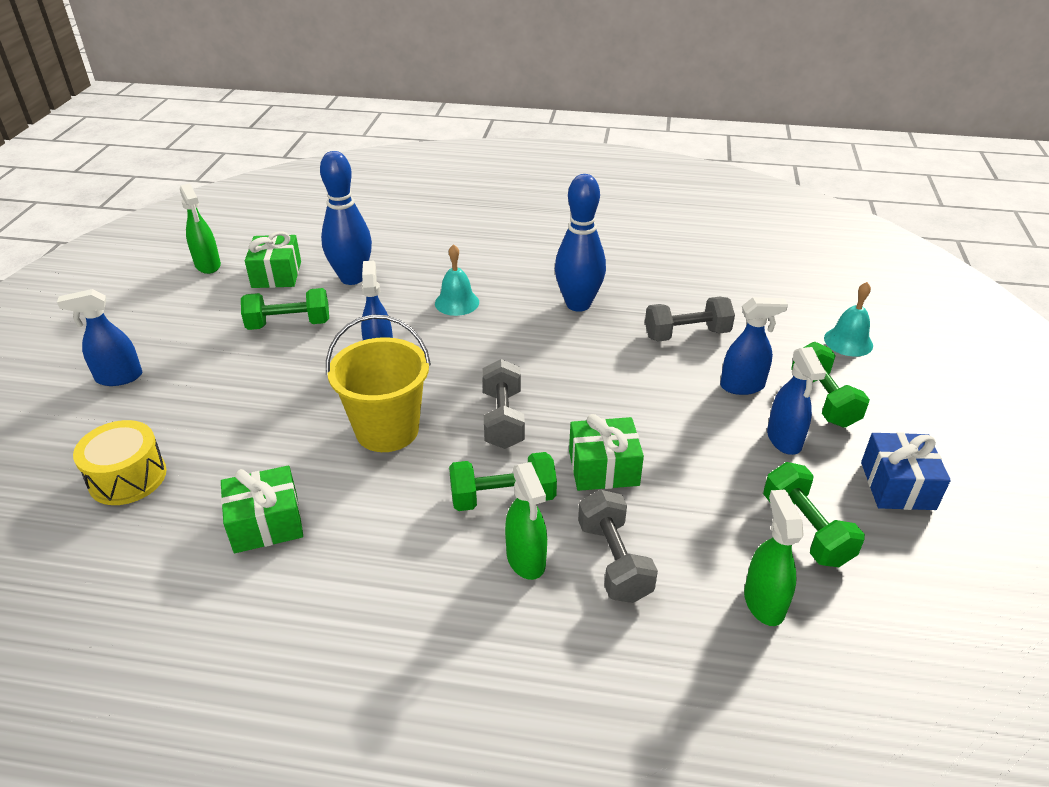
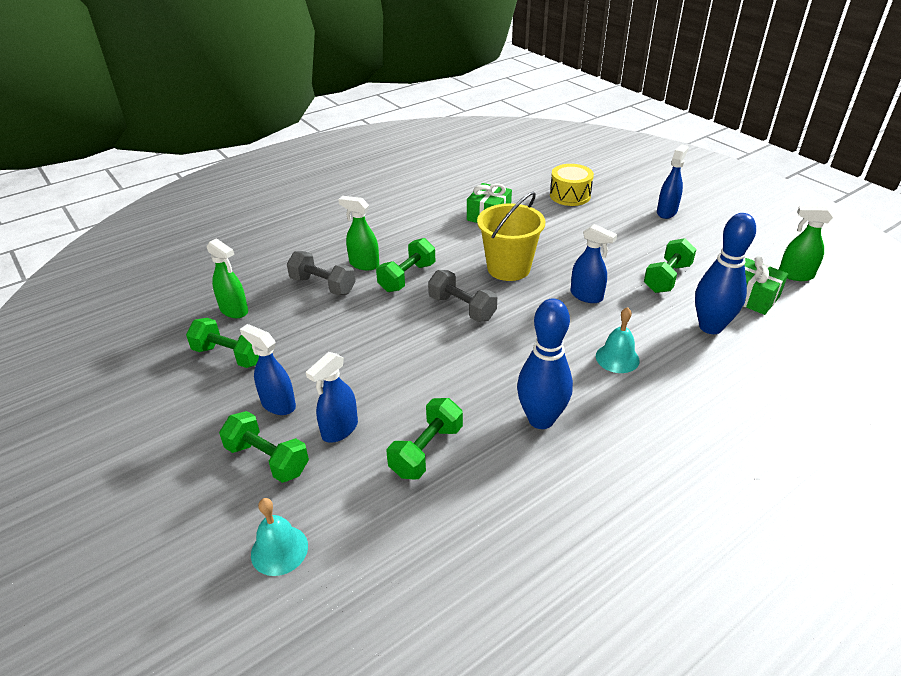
camera: 135 degrees right, 0 degrees up
(603, 468) = (374, 319): green gift -> none
(686, 334) = (426, 451): grey dumbbell -> green dumbbell
(897, 485) = (180, 419): blue gift -> none

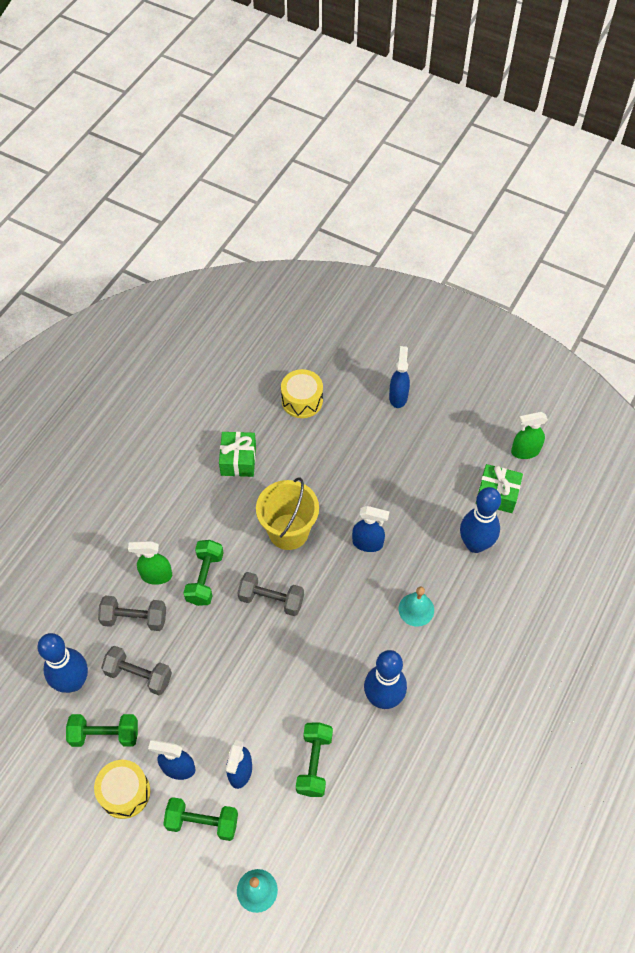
camera: 25 degrees left, 20 degrees up
(211, 405) = (125, 792): none -> yellow drum
(234, 310) = (73, 682): green spray bottle -> blue bowling pin
(296, 323) = (139, 675): none -> grey dumbbell
(667, 278) = (425, 494): green dumbbell -> none

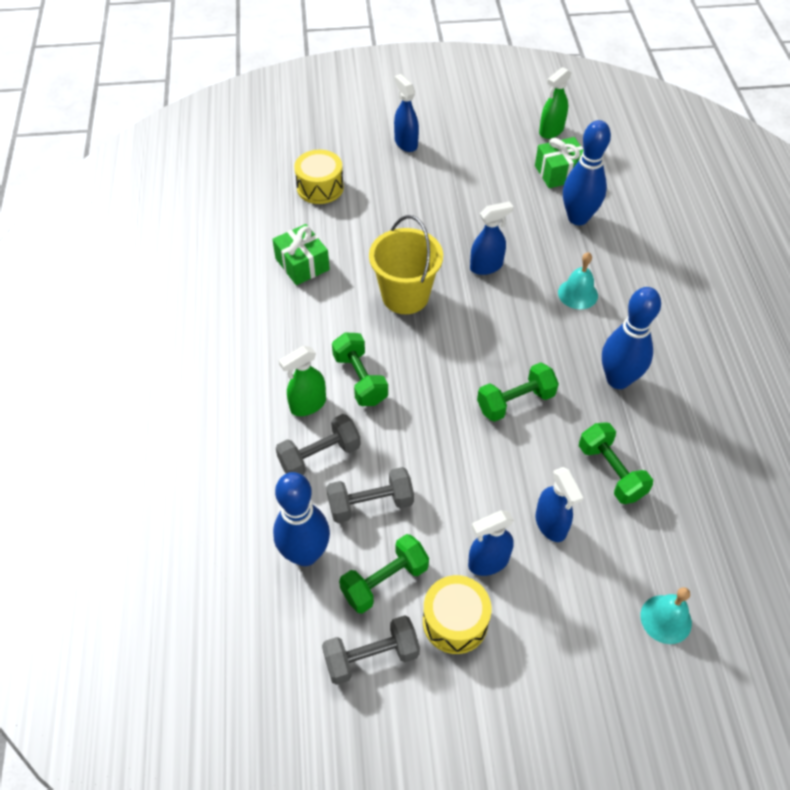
camera: 35 degrees left, 5 degrees down
(202, 822) = (557, 594): green dumbbell -> green dumbbell (515, 402)
(271, 599) = (441, 360): grey dumbbell -> grey dumbbell (371, 656)

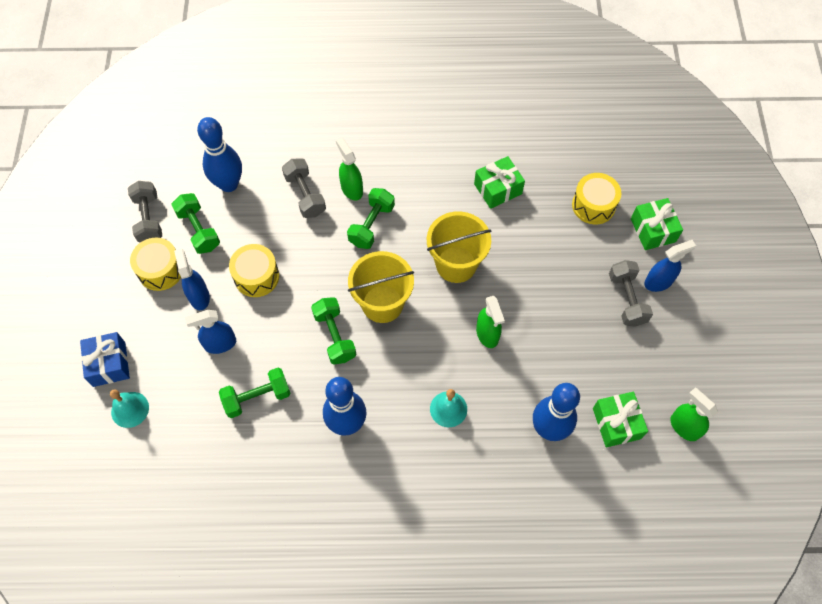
camera: 95 degrees right, 10 degrees up
(347, 145) = (653, 230): none -> green gift
(360, 379) = (371, 225): green dumbbell -> green dumbbell turned 45 degrees counterclockwise
(370, 504) = (259, 225): grey dumbbell -> grey dumbbell (627, 299)
(448, 496) = (256, 276): none -> yellow drum
(465, 359) = (382, 304): none -> yellow bucket
(486, 266) = (487, 334): blue spray bottle -> green spray bottle
(610, 662) = (109, 364): none -> blue gift

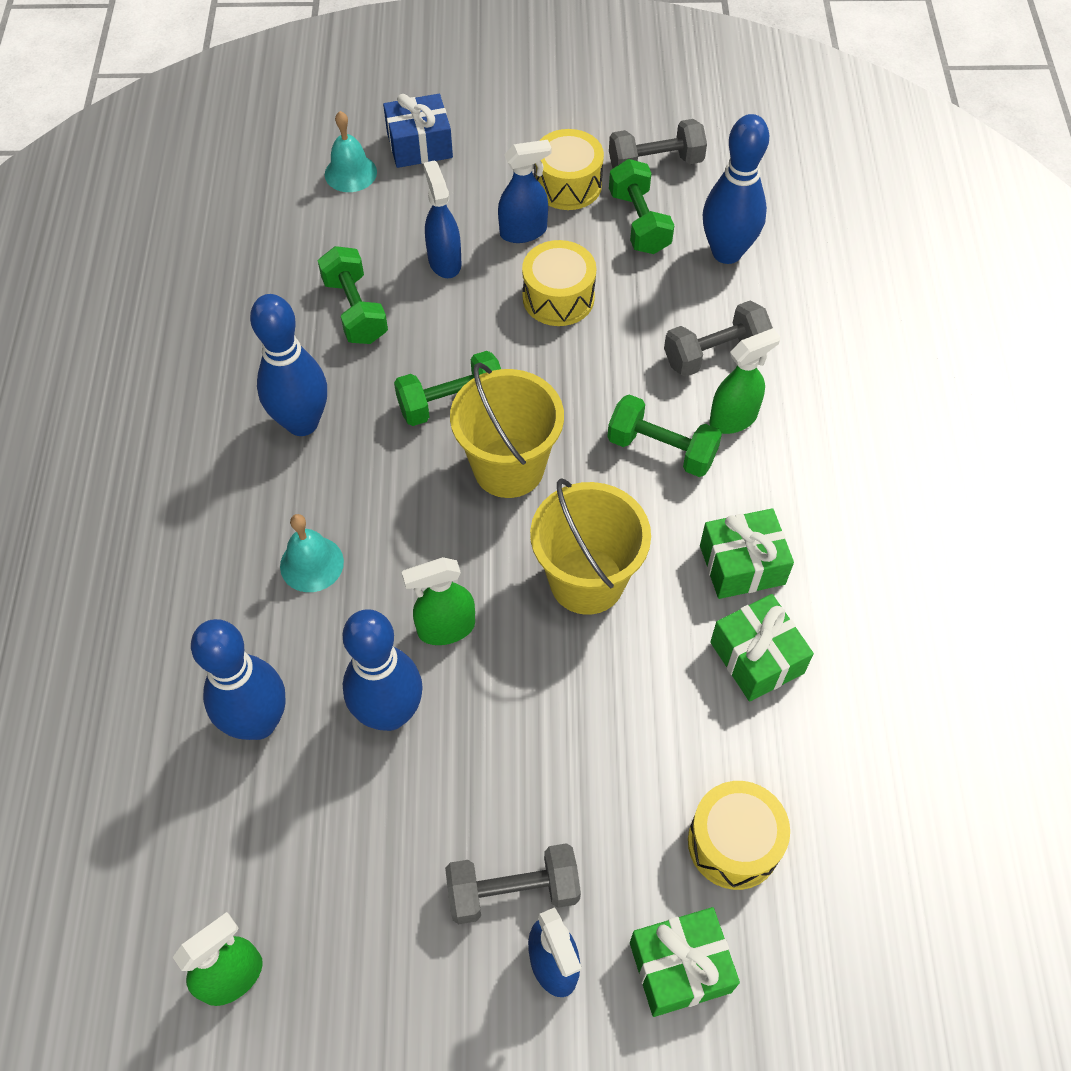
camera: 90 degrees right, 5 degrees down
(199, 230) = (639, 222): green dumbbell -> green dumbbell turned 75 degrees counterclockwise
(539, 360) = (389, 713): none -> blue bowling pin
(616, 423) = (255, 844): green gift -> green gift (742, 565)

